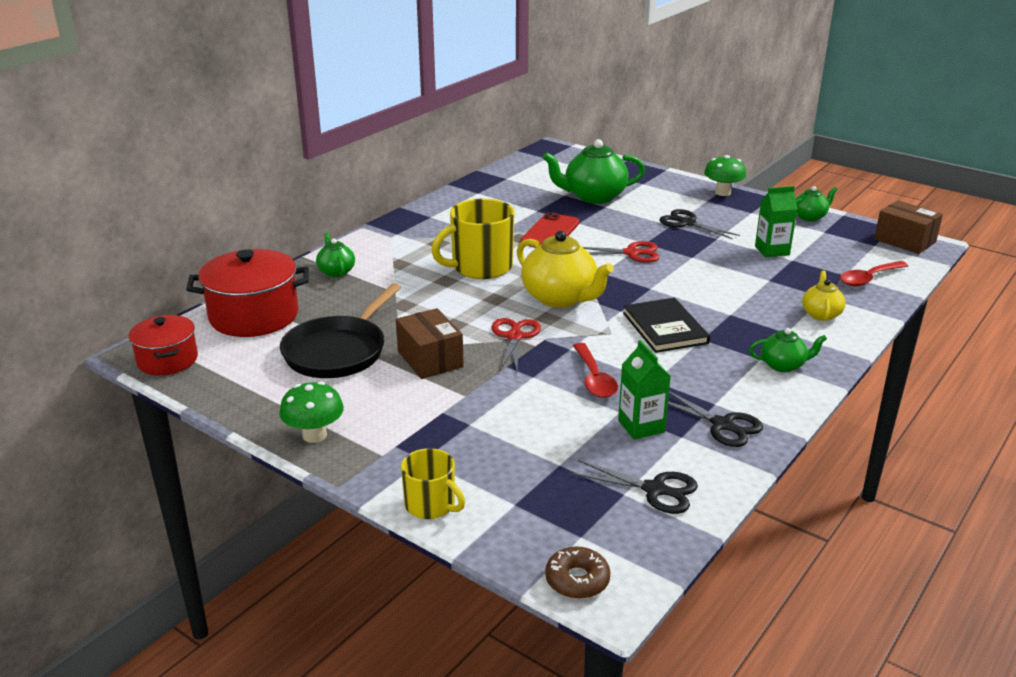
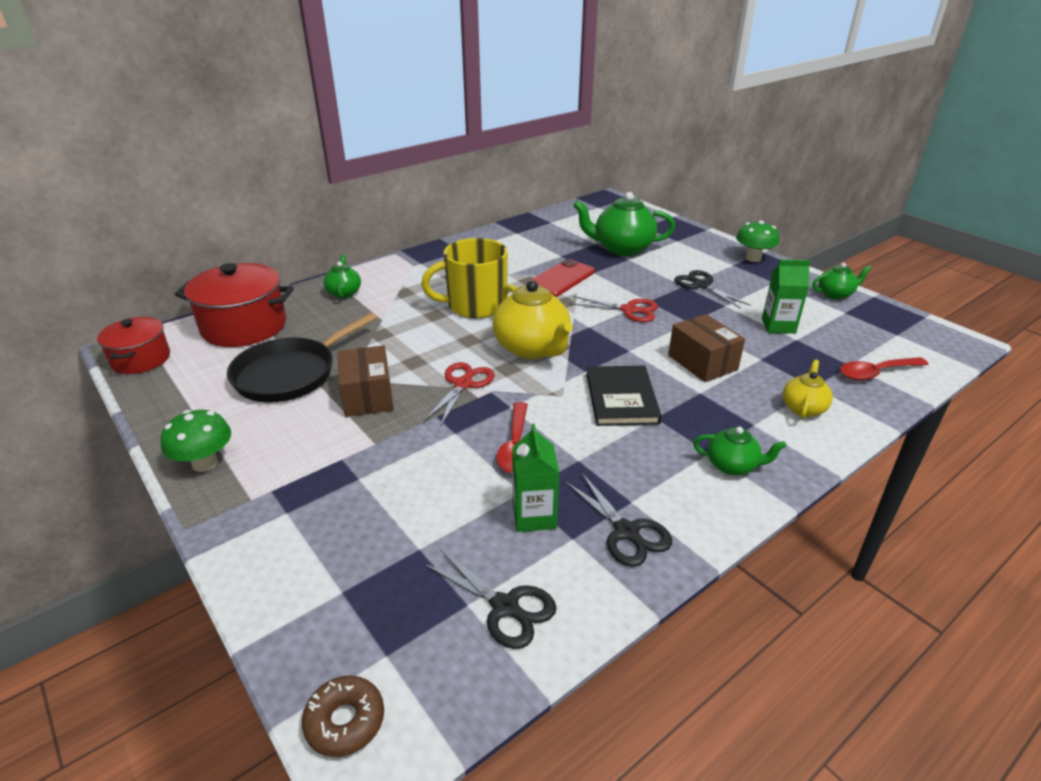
camera: 15 degrees right, 5 degrees up
(431, 505) = (256, 573): yellow mug -> none
(904, 241) = (934, 334): brown box -> brown box (702, 362)

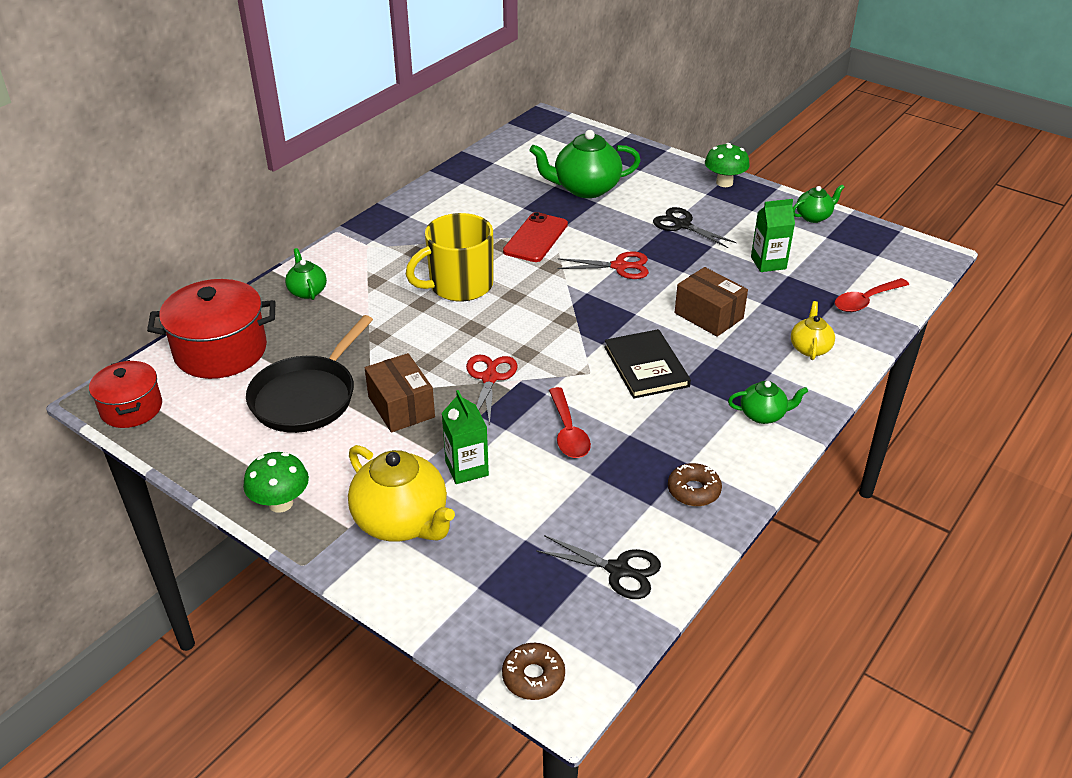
camera: 15 degrees left, 5 degrees up
(532, 348) = (540, 327): yellow teapot -> yellow teapot (402, 522)
(534, 516) = (611, 492): green carton -> green carton (467, 468)
(627, 532) = (693, 490): black scissors -> brown donut

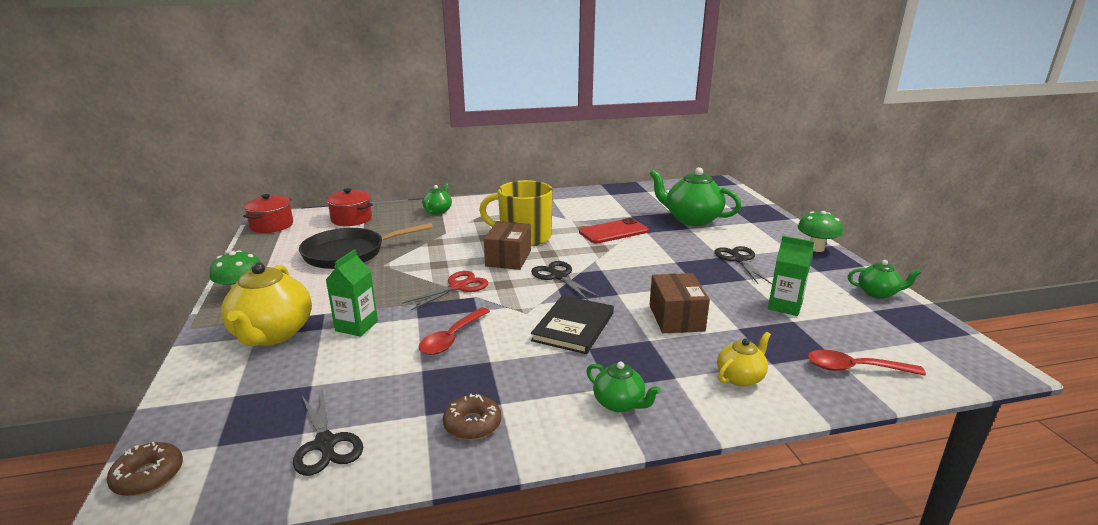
camera: 40 degrees right, 15 degrees down
(221, 351) = (351, 219): red pot -> red pot, size x0.62
(401, 407) = (383, 279): brown box -> brown box (508, 258)
(561, 319) = (558, 276): none -> black scissors
(620, 266) = (650, 265): red scissors -> none

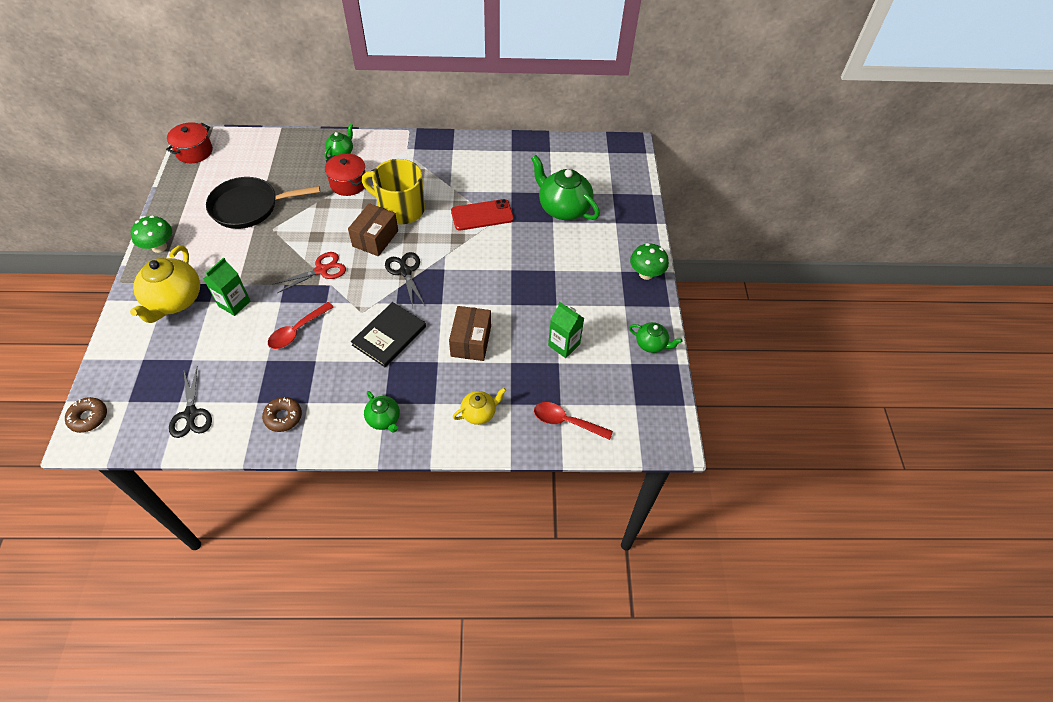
camera: 10 degrees right, 30 degrees up
(351, 219) = (263, 153): red pot -> red pot (348, 183)
(739, 259) = (567, 277): black scissors -> none

